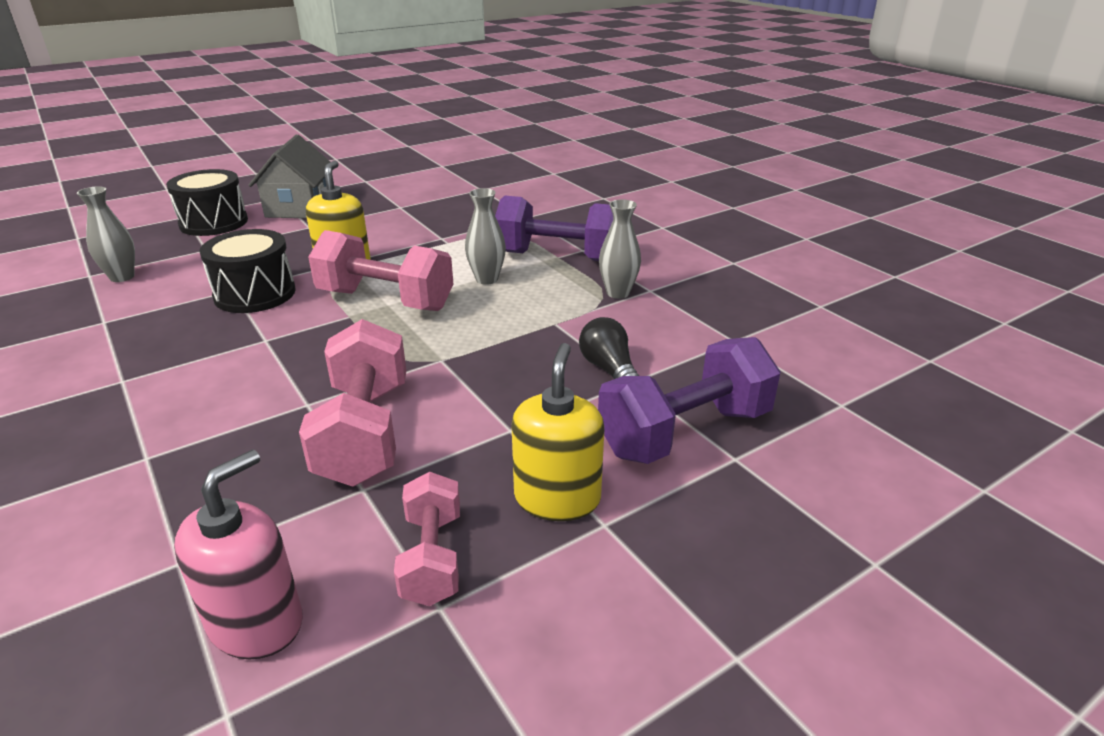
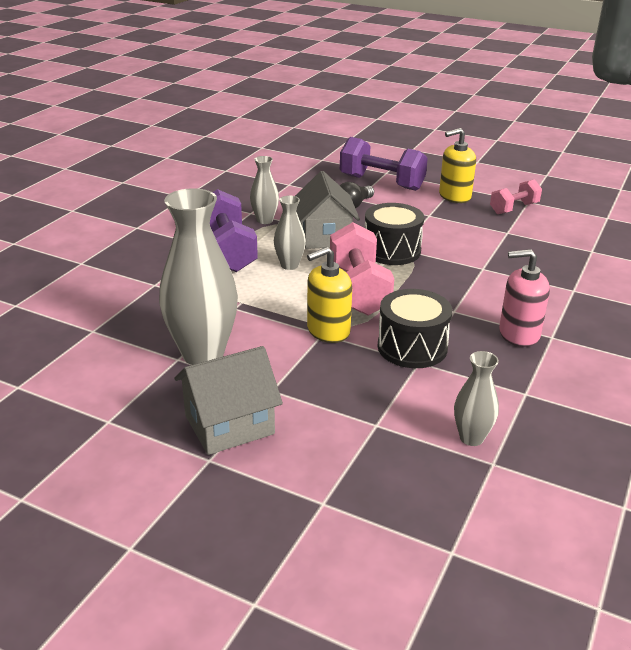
camera: 120 degrees left, 0 degrees up
(214, 223) = (318, 464): black drum -> black drum (392, 251)
(256, 623) = (582, 226): pink soap dispenser -> pink soap dispenser (518, 334)
(365, 433) = (478, 245): pink dumbbell -> none
(392, 215) = (203, 354): none -> grey vase
(533, 318) = (324, 236): none -> grey house

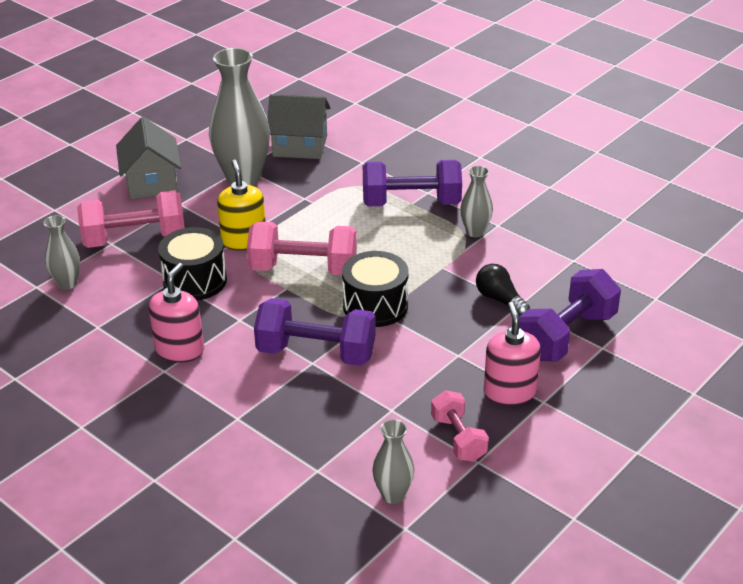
camera: 105 degrees right, 5 degrees up
(289, 265) = (368, 235): grey vase -> grey vase (393, 495)
(324, 236) = (425, 266): grey house -> grey house (300, 146)
(359, 407) = (135, 239): none -> pink dumbbell
(454, 196) = (509, 392): yellow soap dispenser -> pink soap dispenser
(470, 268) = (316, 353): none -> purple dumbbell

